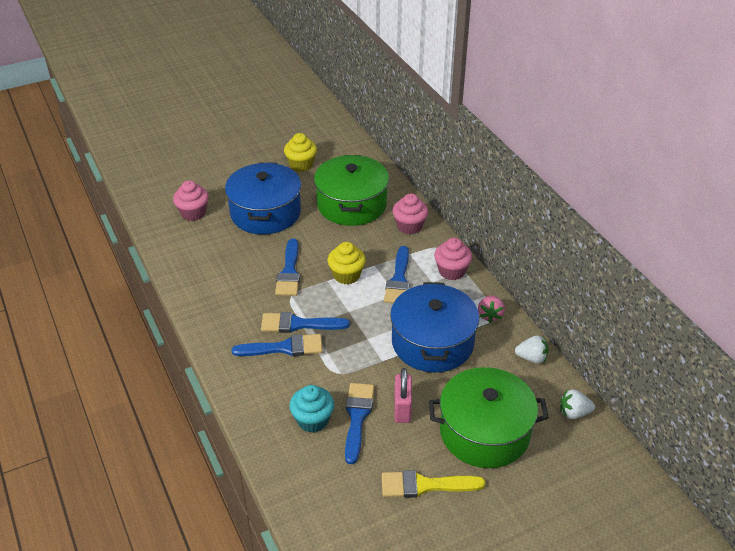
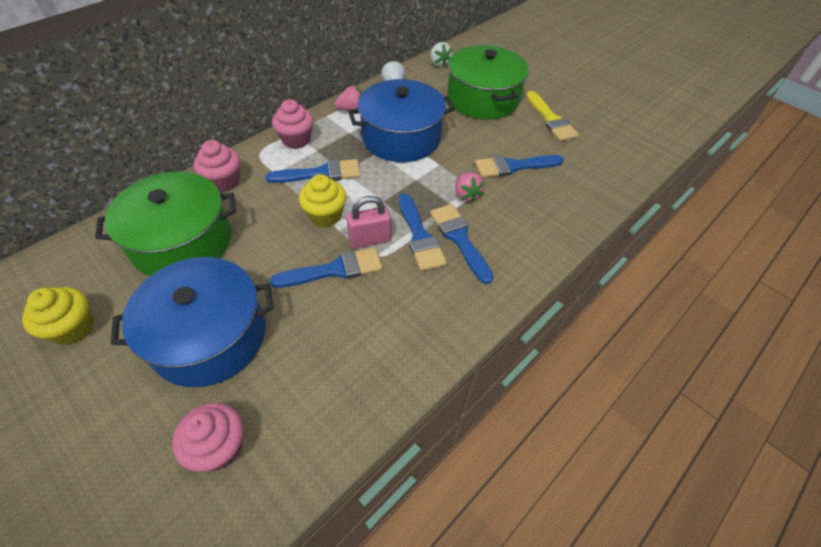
camera: 110 degrees left, 10 degrees up
(312, 420) = (535, 193): turquoise cupcake -> none
(332, 368) = (466, 195): none -> pink strawberry
(402, 409) = (487, 142): pink padlock -> pink padlock (370, 240)

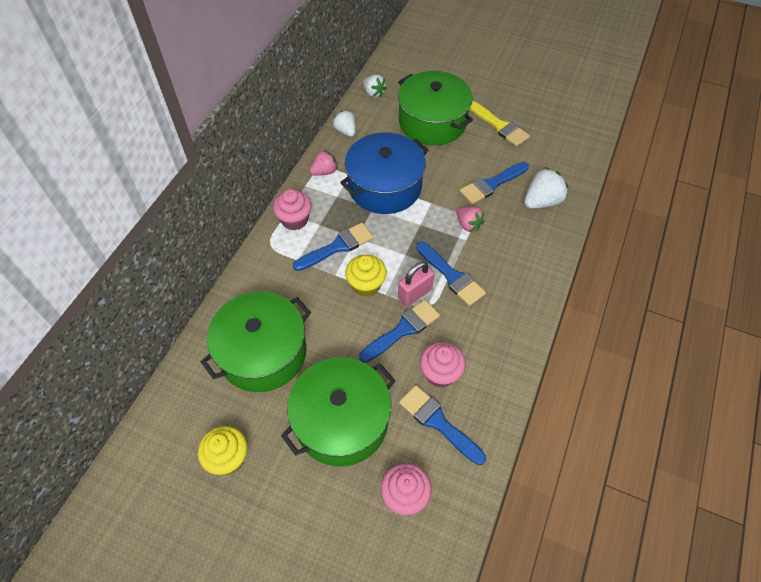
camera: 20 degrees left, 5 degrees up
(209, 336) = (341, 421): blue pot -> green pot
(224, 181) = (258, 284): pink cupcake -> pink cupcake (440, 373)
(459, 239) = (483, 267): blue brush -> blue brush (438, 422)
(561, 197) = (542, 201): none -> white strawberry

